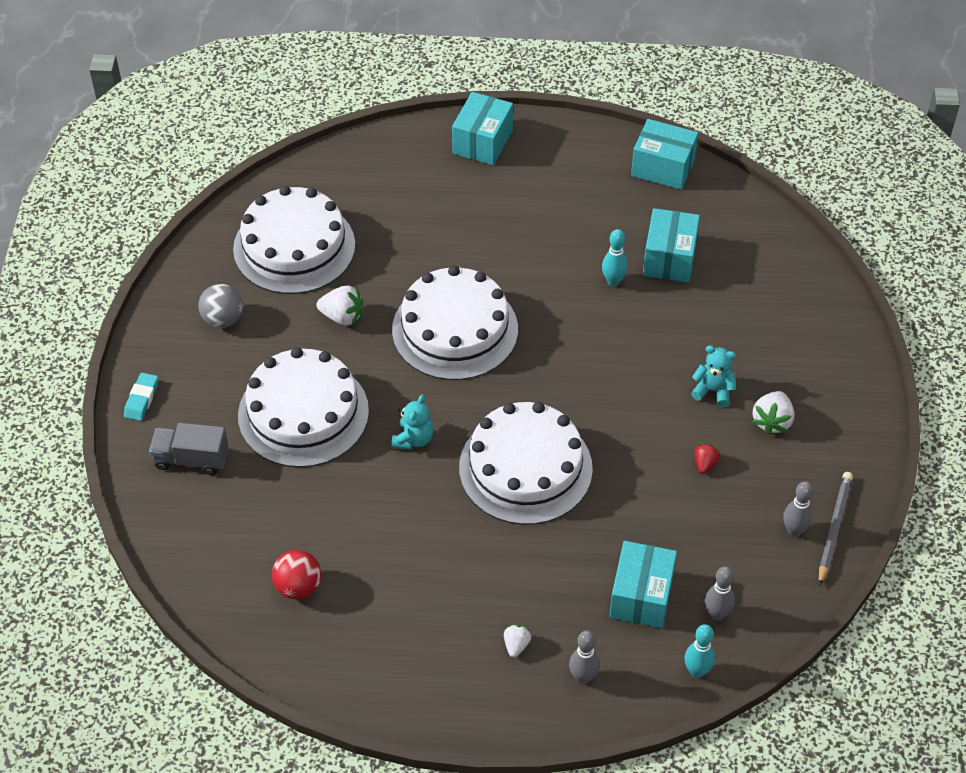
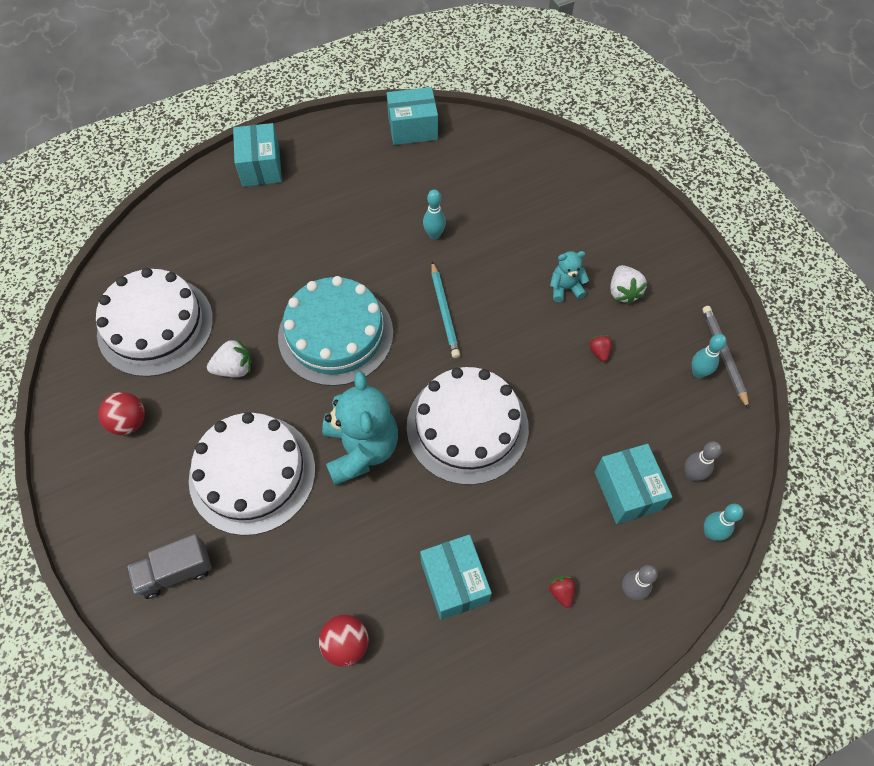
camera: 30 degrees left, 10 degrees up
(141, 399) = (95, 537): turquoise eraser -> none
(223, 319) = (129, 422): grey ball -> red ball
(413, 439) = (361, 449): turquoise teddy bear -> turquoise teddy bear, size x2.01
(455, 329) = (335, 334): white cake -> turquoise cake
(516, 645) = (561, 592): white strawberry -> red strawberry
(574, 357) = (444, 312): none -> turquoise pencil
(669, 258) = (464, 197): turquoise box -> turquoise box (454, 582)
(794, 530) = (698, 373): grey bowling pin -> turquoise bowling pin

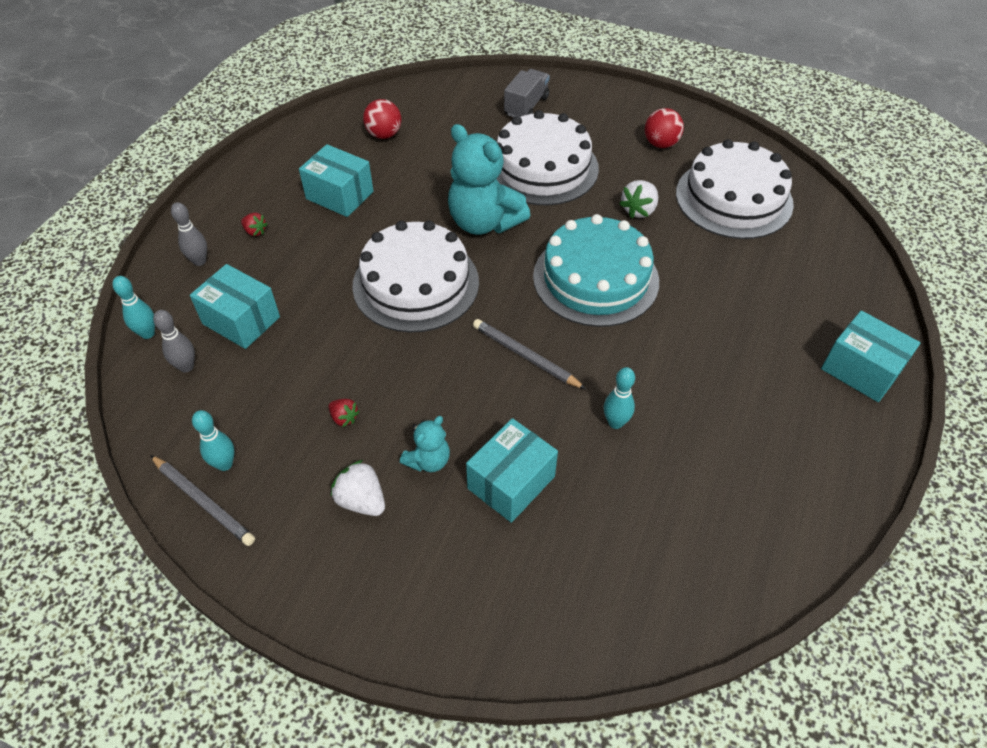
camera: 140 degrees right, 10 degrees down
(413, 128) = (790, 539): turquoise box -> turquoise box (511, 482)
(444, 312) = (525, 356): turquoise pencil -> grey pencil

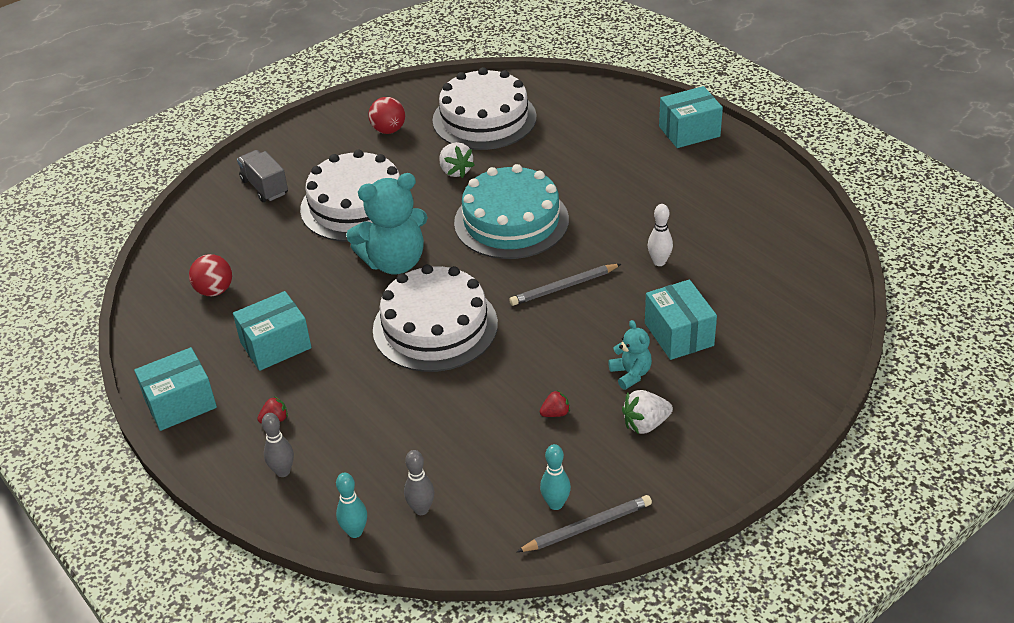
camera: 60 degrees left, 10 degrees down
(241, 320) = (390, 456): turquoise box -> turquoise box (180, 403)
(615, 422) = (659, 262): turquoise bowling pin -> white bowling pin

